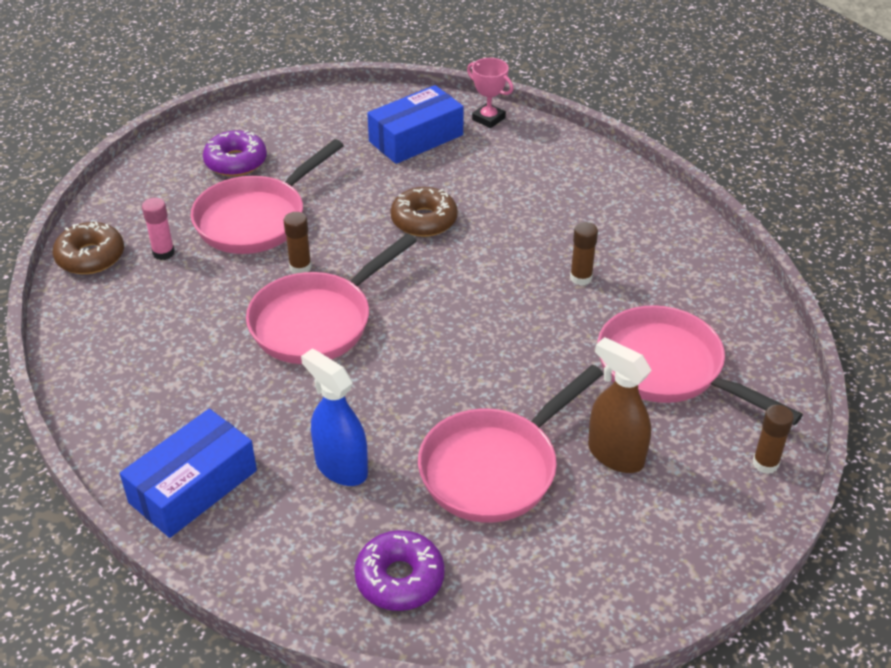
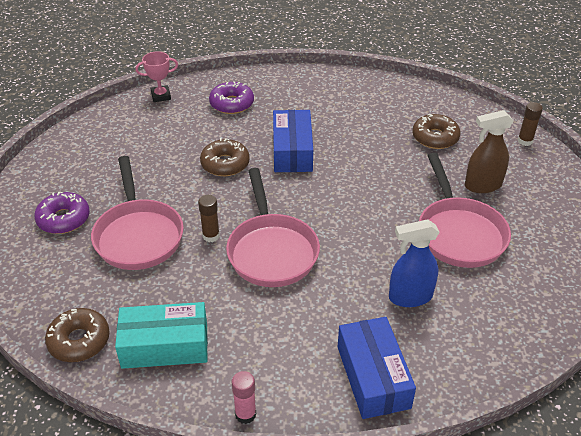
camera: 55 degrees left, 0 degrees up
(125, 313) = (165, 345): none -> turquoise box
(163, 253) = (121, 297): pink glue stick -> pink glue stick (245, 414)
(399, 578) = (516, 311): purple donut -> purple donut (232, 104)
(416, 138) = (142, 131): blue box -> blue box (292, 151)
(581, 278) = (338, 131): brown glue stick -> none
(667, 369) = (435, 137): pink pan -> brown donut

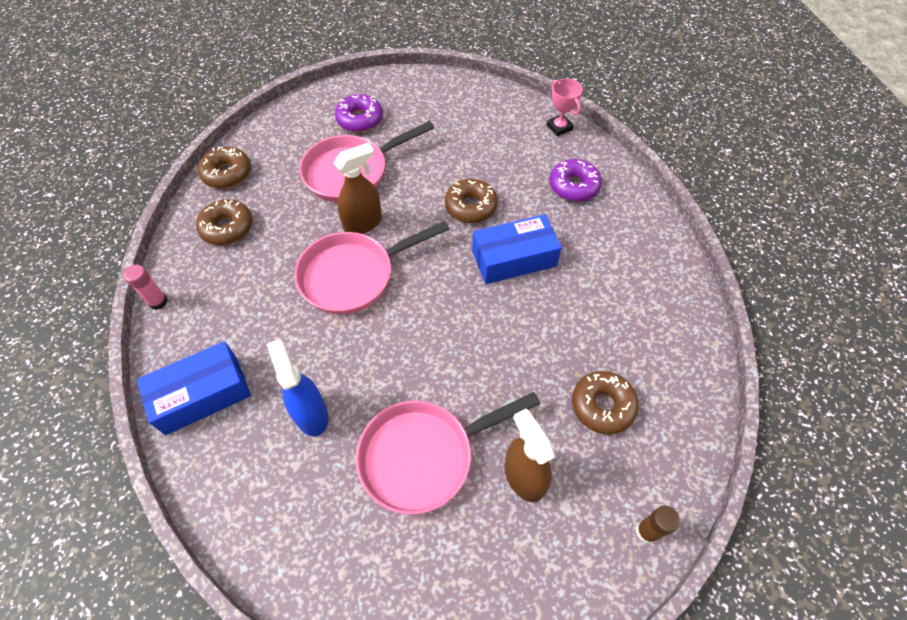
camera: 75 degrees right, 15 degrees up
(165, 345) = (227, 227): turquoise box -> brown donut
(211, 236) = (363, 223): brown glue stick -> brown spray bottle

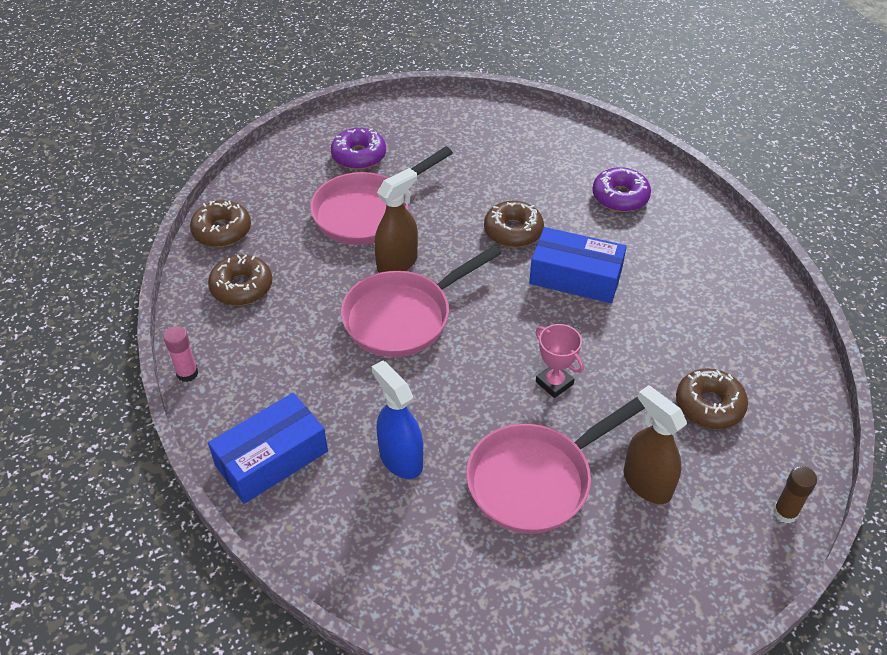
camera: 10 degrees left, 10 degrees down
(514, 258) = (575, 277): blue box -> blue box turned 45 degrees clockwise
(559, 127) = (587, 139): pink trophy -> pink trophy (554, 383)

